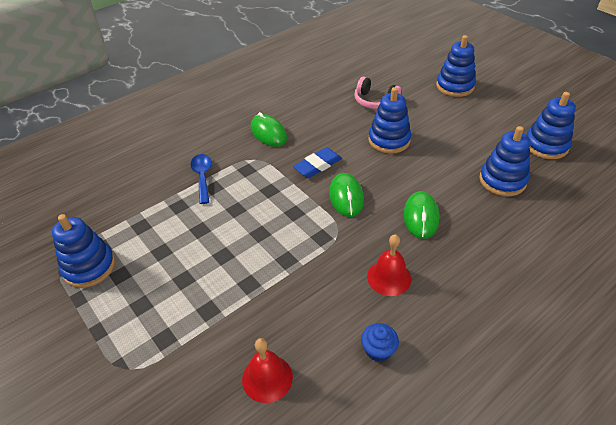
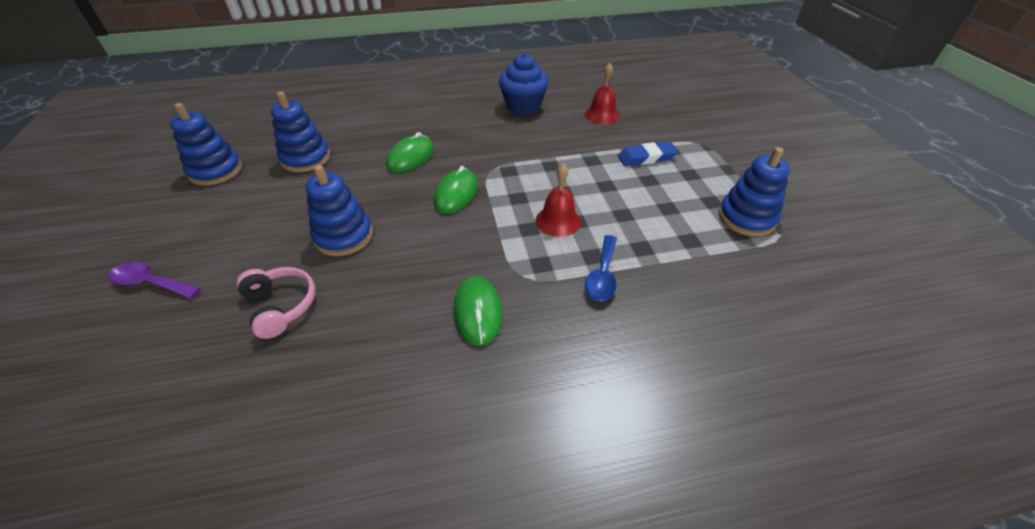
camera: 155 degrees left, 0 degrees up
(317, 165) = (454, 237): blue eraser -> blue eraser (646, 158)
(378, 350) = (523, 106): blue cupcake -> blue cupcake, size x1.89
(389, 277) = (480, 132): red bell -> red bell (558, 221)
(455, 86) = (151, 283): blue stacking toy -> purple spoon

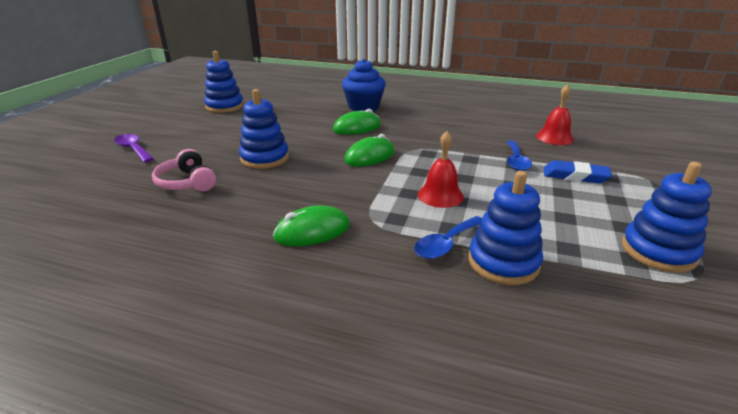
camera: 30 degrees right, 15 degrees down
(281, 306) = (187, 182): pink headphones -> pink headphones turned 150 degrees clockwise
(305, 158) = (284, 112): blue stacking toy -> blue stacking toy (503, 262)
(477, 312) = (312, 231): green mouse -> green mouse turned 45 degrees clockwise
(523, 106) = (481, 117): blue cupcake -> blue cupcake (363, 107)
(590, 155) = (516, 161): none -> blue spoon

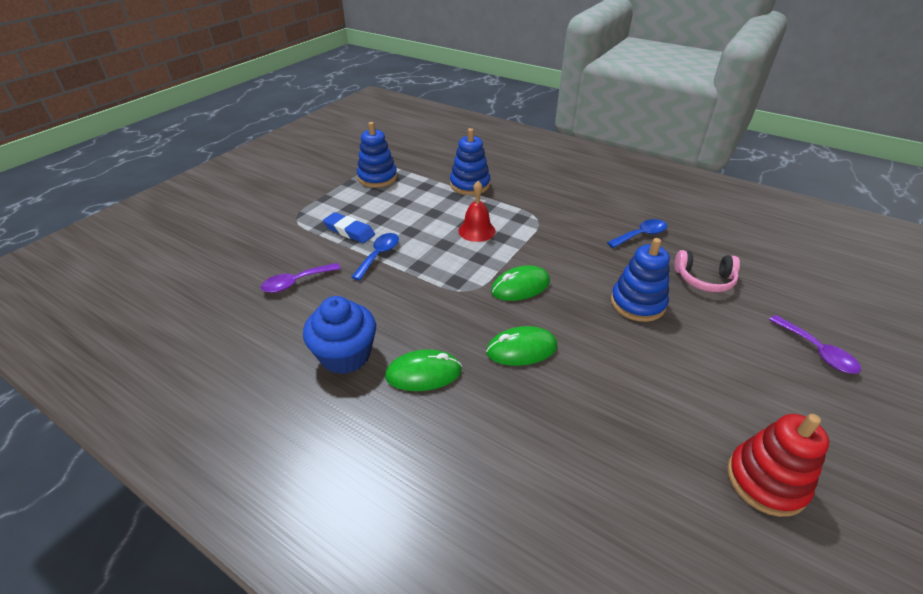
camera: 165 degrees left, 10 degrees up
(187, 182) = (704, 279): pink headphones -> pink headphones turned 120 degrees clockwise
(225, 106) = (766, 481): blue stacking toy -> red stacking toy
(312, 231) = (581, 218): green mouse -> green mouse (423, 373)
(363, 107) = (494, 419): blue cupcake -> blue cupcake (345, 355)
(446, 244) = (496, 198): blue spoon -> blue spoon (641, 235)
(554, 137) = (296, 282): red bell -> purple spoon

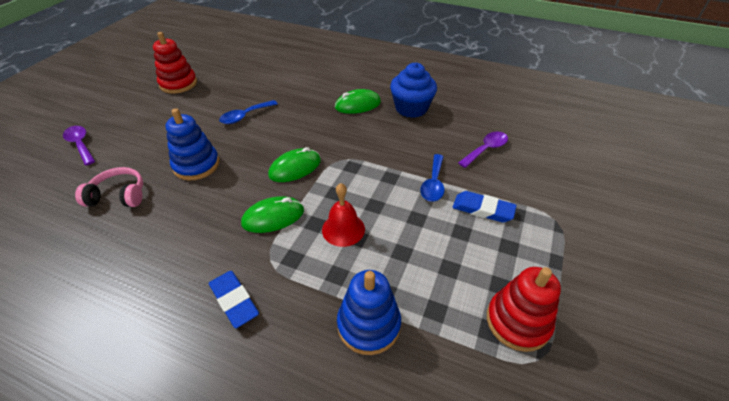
camera: 170 degrees right, 5 degrees up
(377, 178) = (517, 321): blue stacking toy -> red stacking toy
(521, 349) = (296, 123): green mouse -> green mouse (273, 217)
(559, 202) = (234, 301): none -> blue eraser
(641, 235) = (148, 248): blue spoon -> blue spoon (245, 116)

